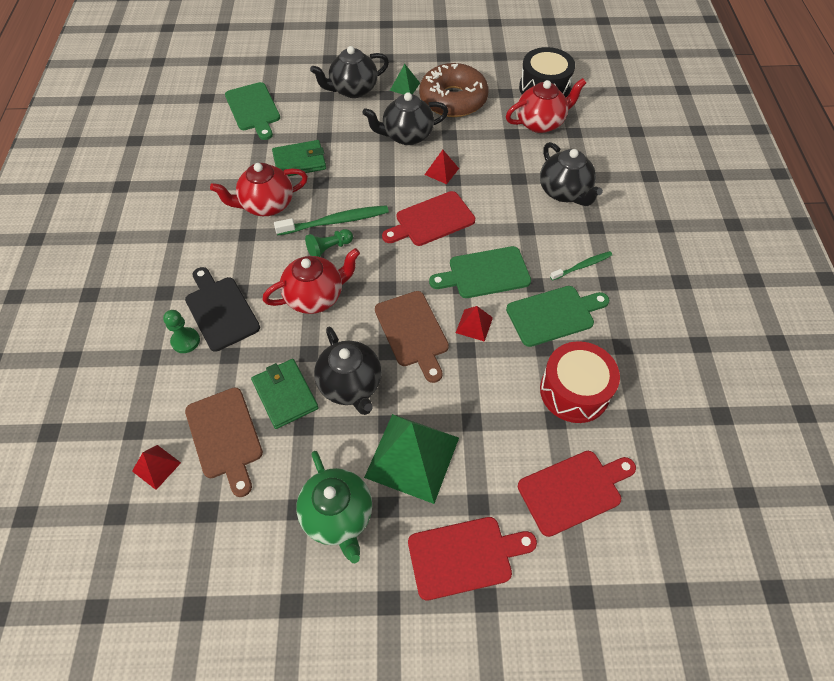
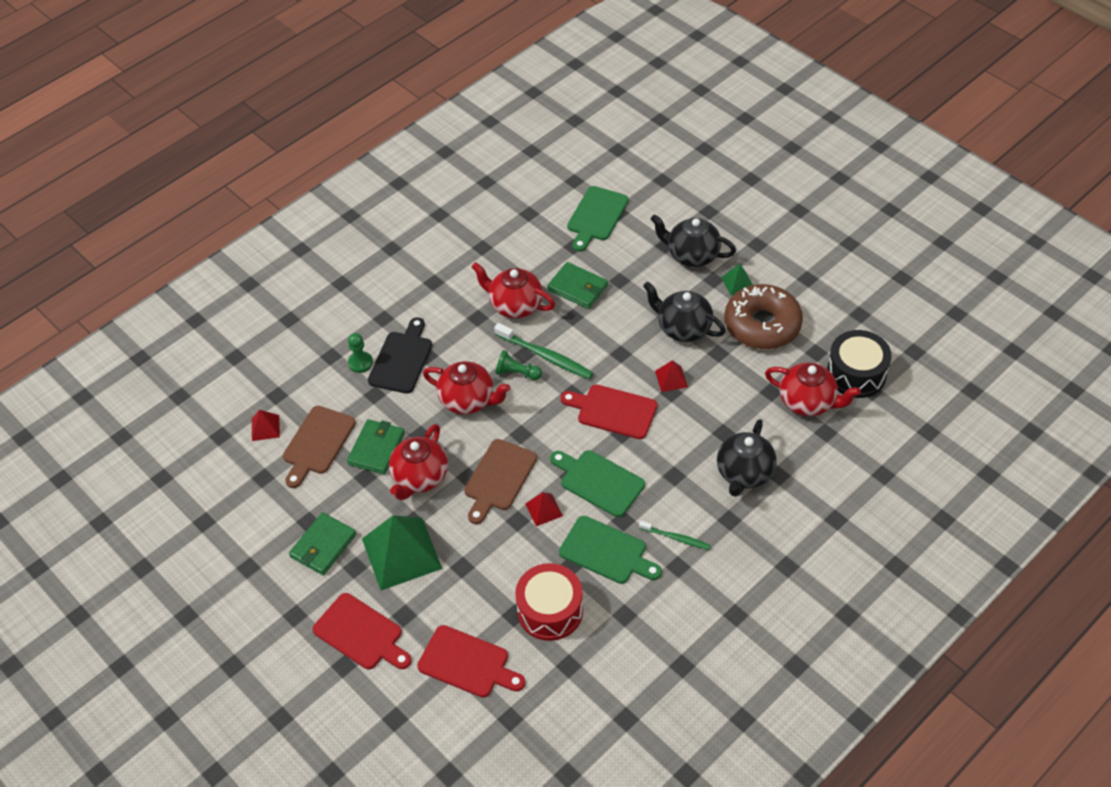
camera: 50 degrees right, 5 degrees down
(338, 516) = (323, 546): green teapot -> green wallet
(351, 385) = (420, 477): black teapot -> red teapot

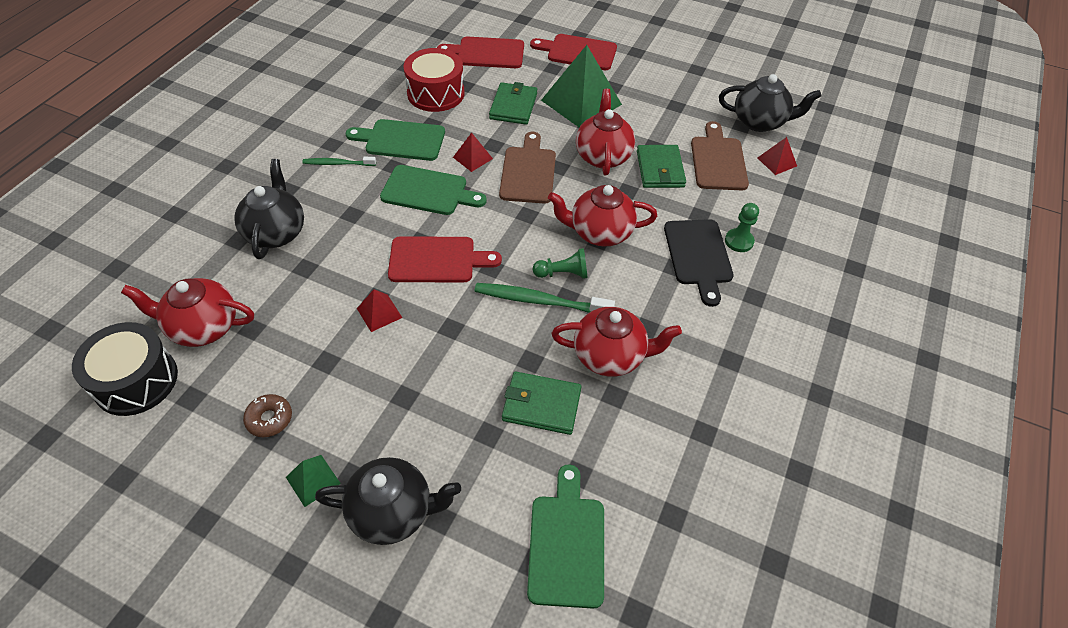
camera: 155 degrees right, 0 degrees up
(323, 546) = (649, 93): green wallet -> green wallet (513, 106)
(683, 328) = (379, 384): black teapot -> black teapot (760, 122)
(762, 325) = (269, 419): brown donut -> brown donut, size x0.42

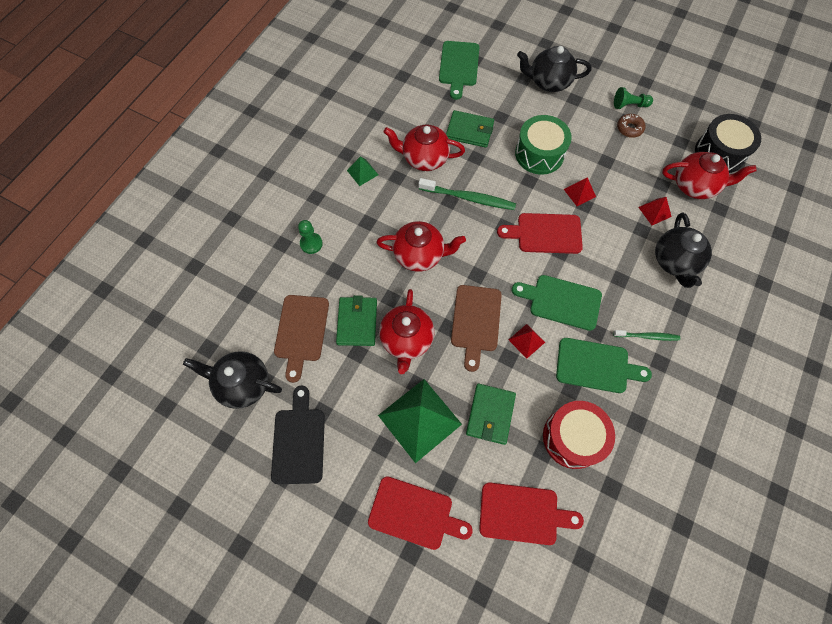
camera: 175 degrees left, 15 degrees up
(313, 480) = (594, 97): green pyramid -> green pyramid (362, 172)
(430, 369) = (539, 154): none -> green drum
(563, 273) = (451, 219): green pawn -> green pawn (629, 105)
(698, 256) = (347, 231): black cutting board -> black cutting board (299, 441)
(777, 162) = (247, 329): red pyramid -> red pyramid (654, 211)

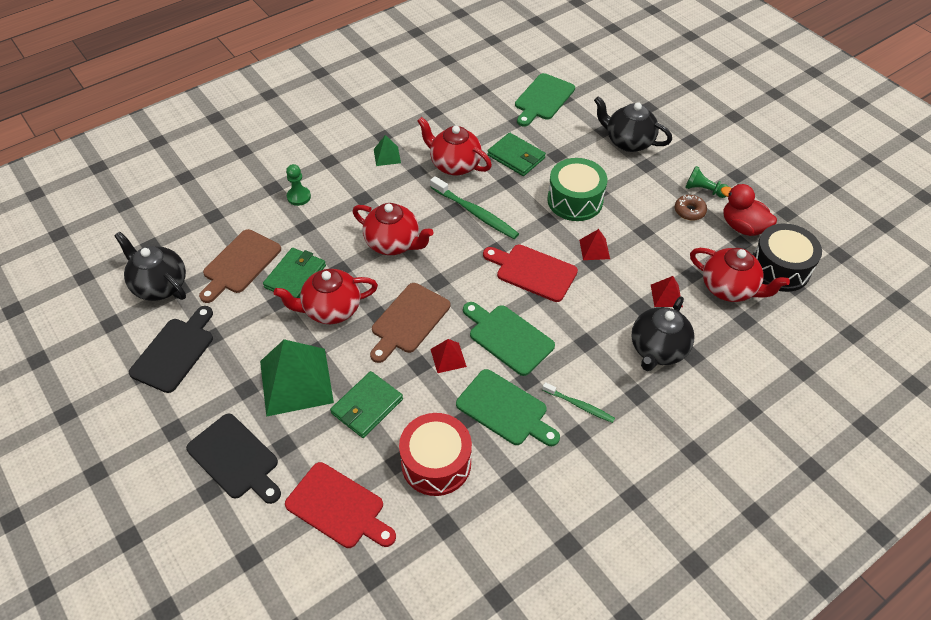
camera: 25 degrees right, 15 degrees down
(406, 340) = (331, 309): red teapot -> red teapot turned 45 degrees clockwise
(414, 514) = (235, 459): red cutting board -> black cutting board
(674, 127) = (742, 227): none -> red duck

